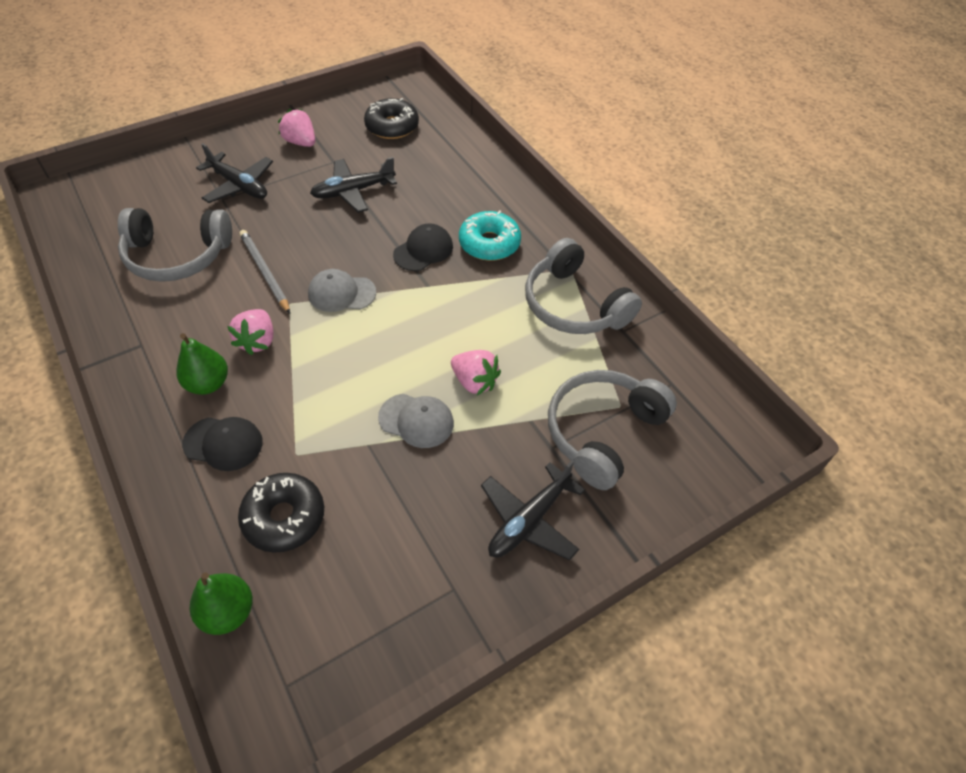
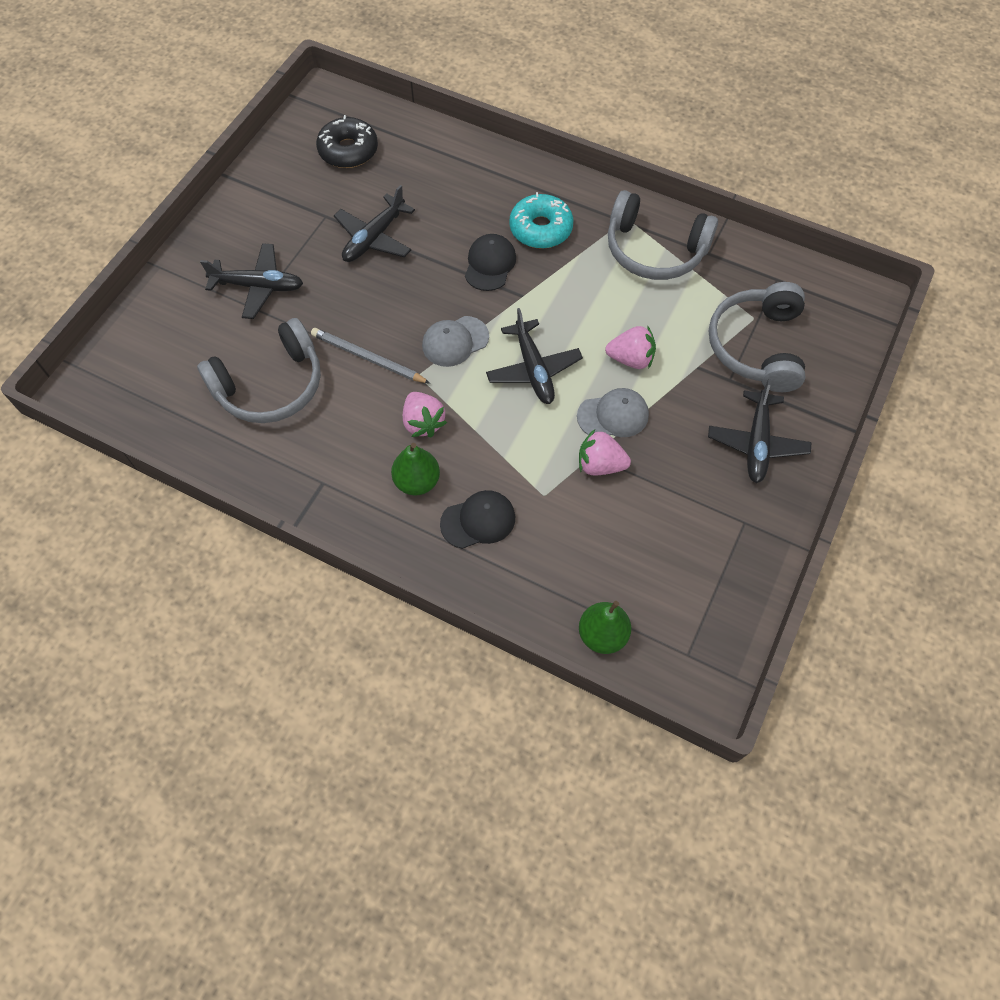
camera: 30 degrees left, 10 degrees up
(284, 517) = (580, 546): black donut -> none
(301, 142) = (274, 211): pink strawberry -> pink strawberry (600, 464)
(383, 347) = (533, 369): none -> black plane

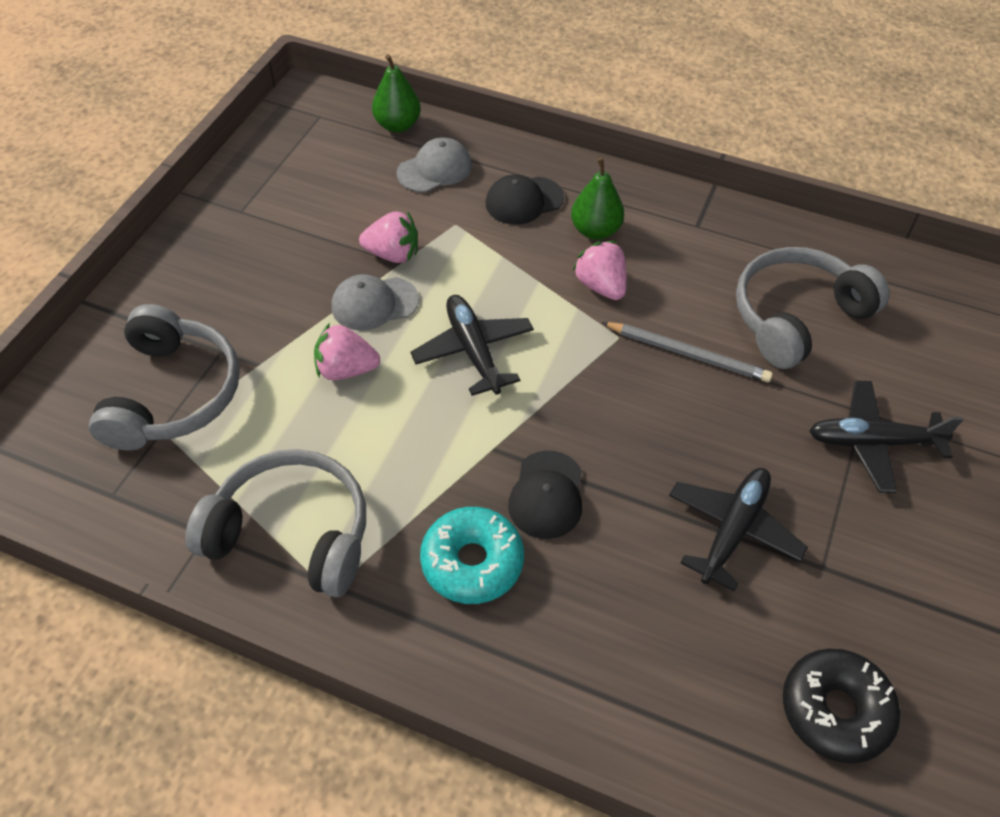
camera: 175 degrees right, 10 degrees down
(455, 341) = (579, 380): grey cap -> grey cap (435, 169)
(757, 443) = (206, 283): black plane -> none

